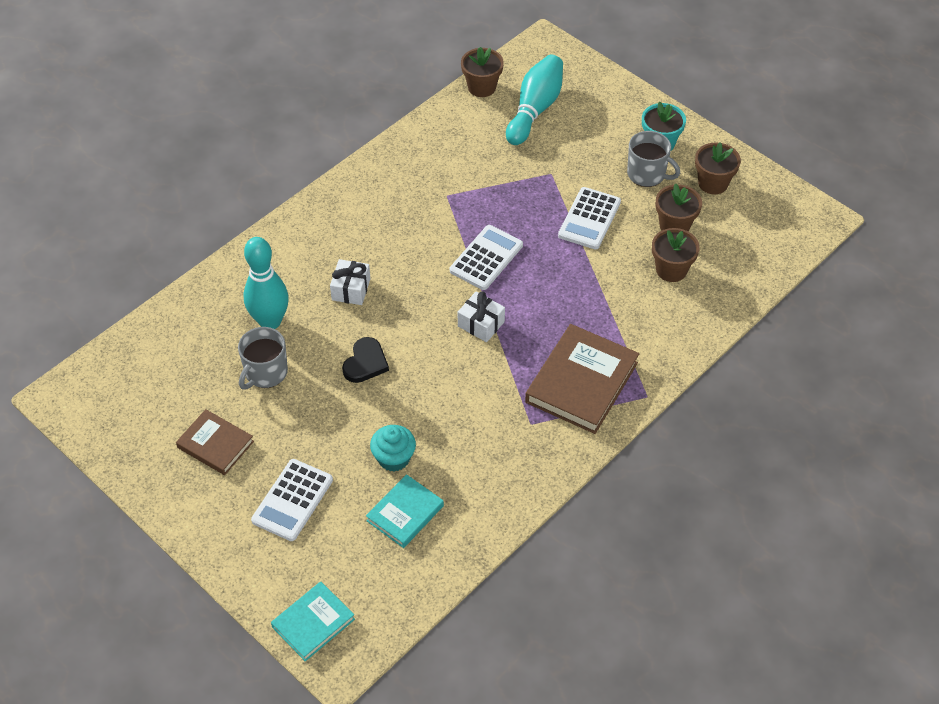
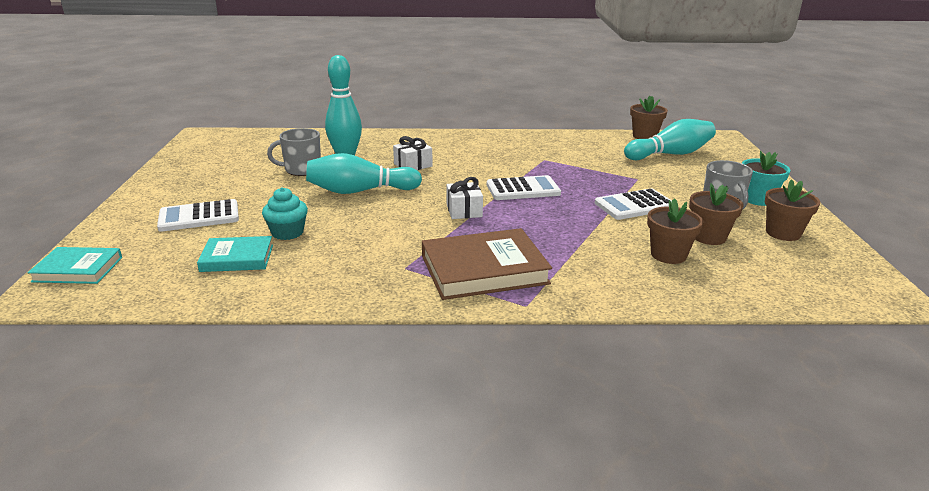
camera: 45 degrees right, 25 degrees down
(215, 444) = (219, 179): brown book -> none
(365, 363) = (360, 191): black heart -> turquoise bowling pin

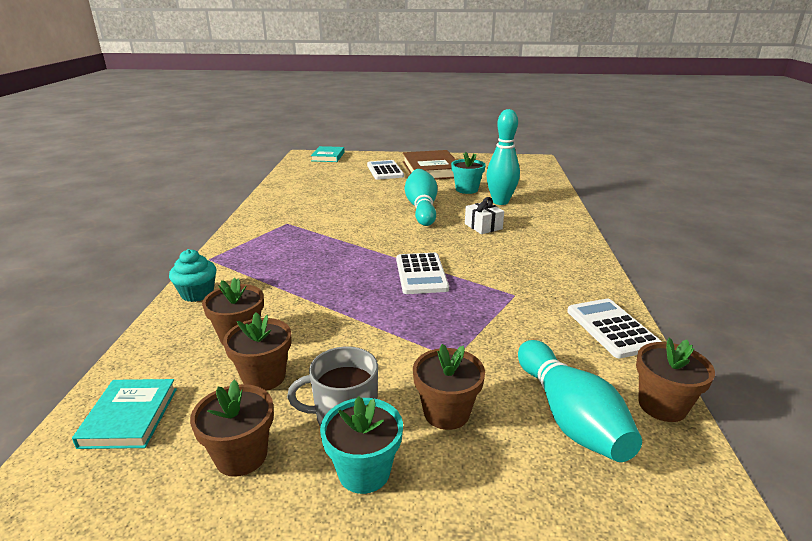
camera: 95 degrees right, 0 degrees up
(237, 258) = (324, 182): turquoise book -> turquoise book (129, 417)
(287, 233) = (354, 191): turquoise cupcake -> turquoise cupcake (197, 293)
(302, 170) = (466, 189): grey mug -> turquoise flower pot
(464, 210) = (375, 244): white gift -> none
(484, 269) = (268, 247): brown book -> brown book (431, 169)
(634, 205) = (366, 338): white calculator -> white calculator (612, 328)
(693, 181) = (446, 413): none -> brown flower pot

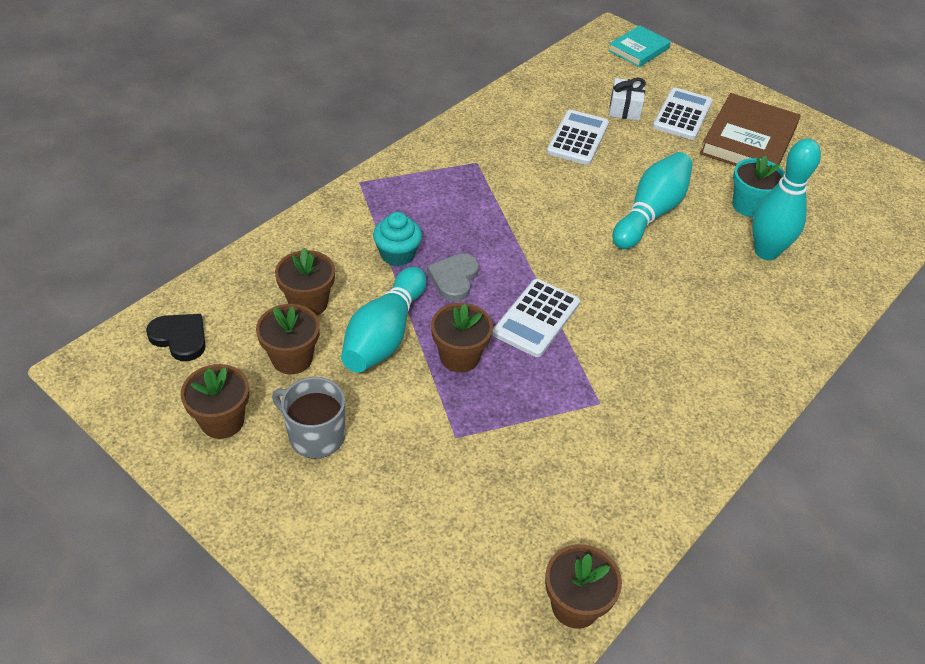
camera: 35 degrees right, 20 degrees up
(129, 417) = (180, 338): turquoise book -> black heart
(197, 293) = (315, 227): turquoise cupcake -> turquoise cupcake (397, 254)
(341, 278) = (454, 278): none -> grey heart
(364, 472) = (286, 490): turquoise flower pot -> none
(446, 413) = (391, 484): brown flower pot -> brown flower pot (459, 357)
(483, 226) = (689, 284): white gift -> white gift (625, 108)
(569, 416) = (482, 556): turquoise bowling pin -> turquoise bowling pin (384, 335)
(612, 328) = (645, 505): white calculator -> white calculator (578, 138)

